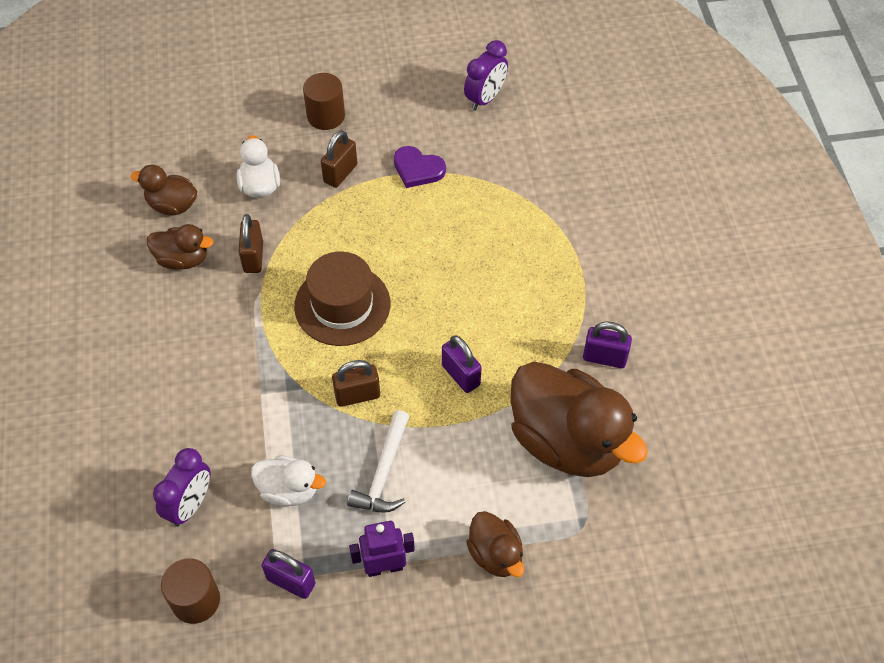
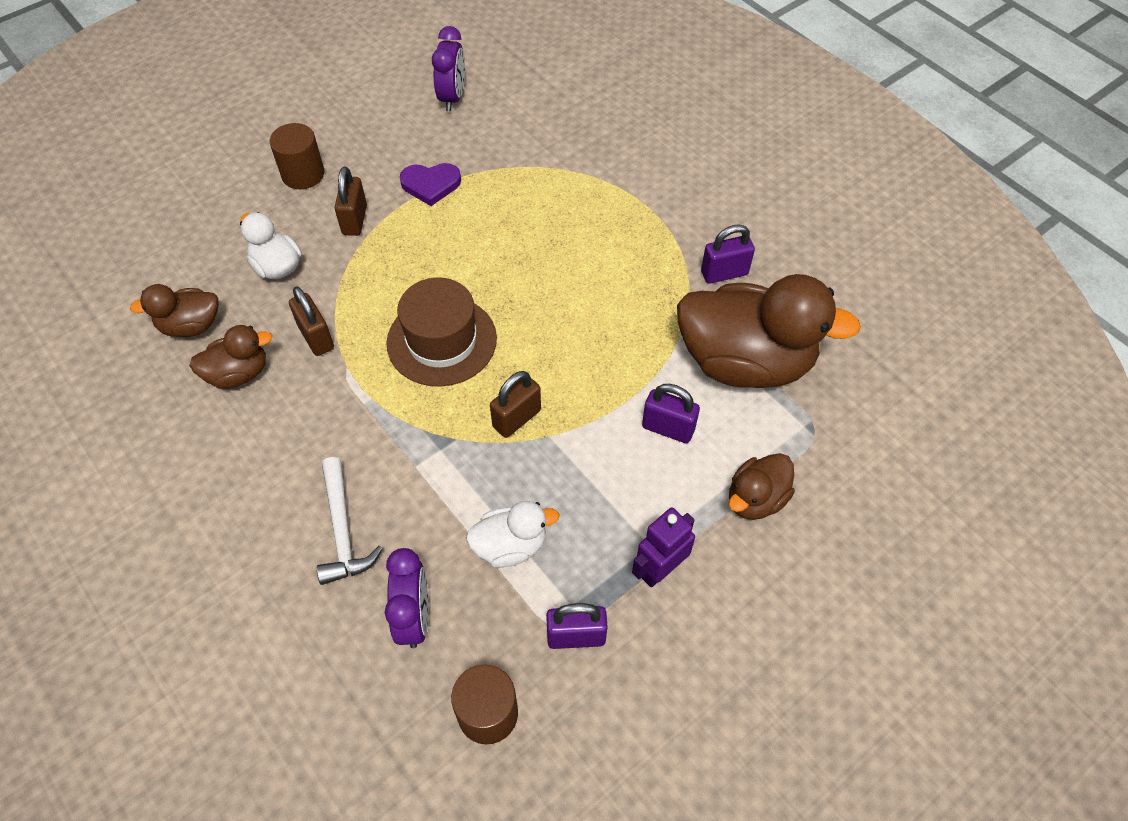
camera: 30 degrees left, 0 degrees up
(384, 472) = (594, 478): white hammer -> white hammer (343, 530)
(461, 375) = (604, 351): purple padlock -> purple padlock (668, 428)
(495, 554) = (756, 499): brown duck -> brown duck turned 105 degrees clockwise

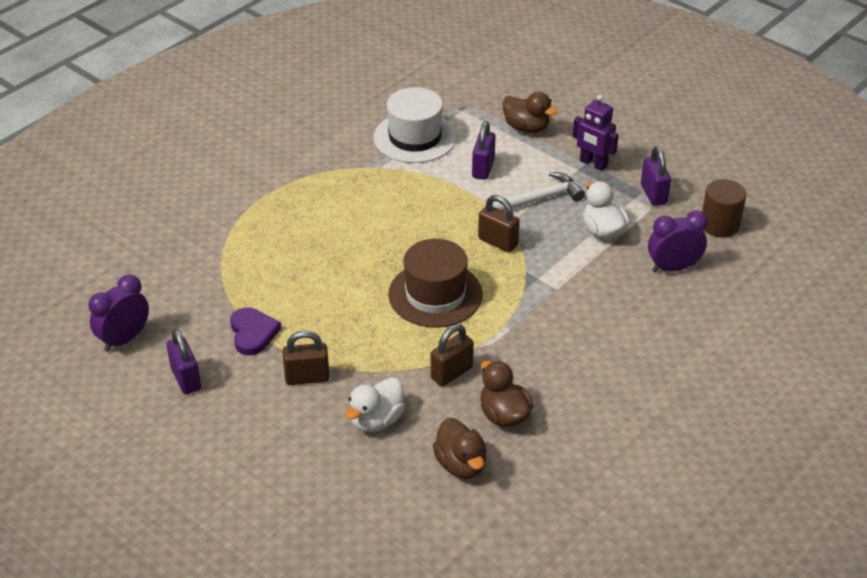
camera: 100 degrees left, 15 degrees down
(303, 174) = (248, 431): brown cylinder -> none
(343, 530) = (624, 317): white hammer -> white hammer (540, 199)
(452, 97) = (124, 339): purple clock -> purple clock turned 45 degrees counterclockwise
(724, 273) = (331, 151): purple padlock -> purple padlock (186, 379)
(745, 362) = (415, 137): brown duck -> white hat

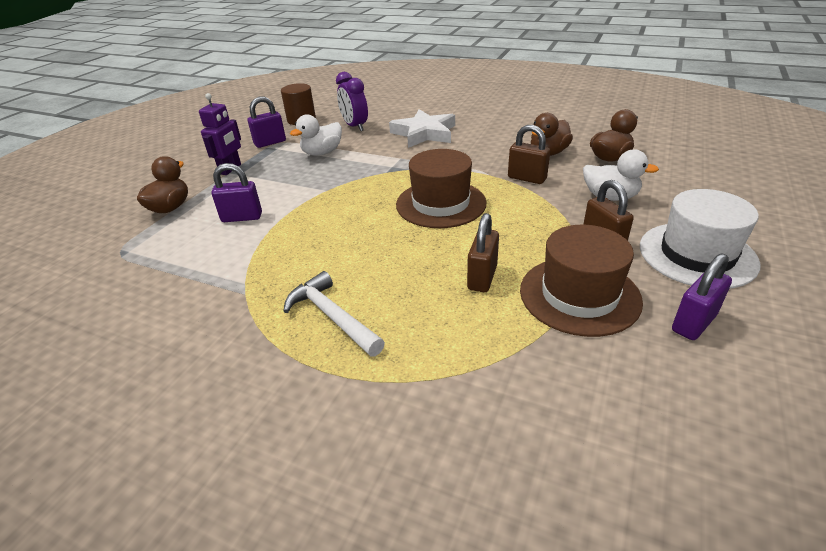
camera: 105 degrees left, 5 degrees down
(124, 339) = (699, 413): purple clock -> none
(253, 333) = (579, 295): purple heart -> brown hat
(415, 137) = (182, 271): white hat -> white hat (697, 254)
(498, 242) = (354, 190): brown padlock -> brown padlock (482, 278)
(540, 199) = (285, 182): white hammer -> white hammer (332, 317)
(619, 324) = (424, 133): none -> white star

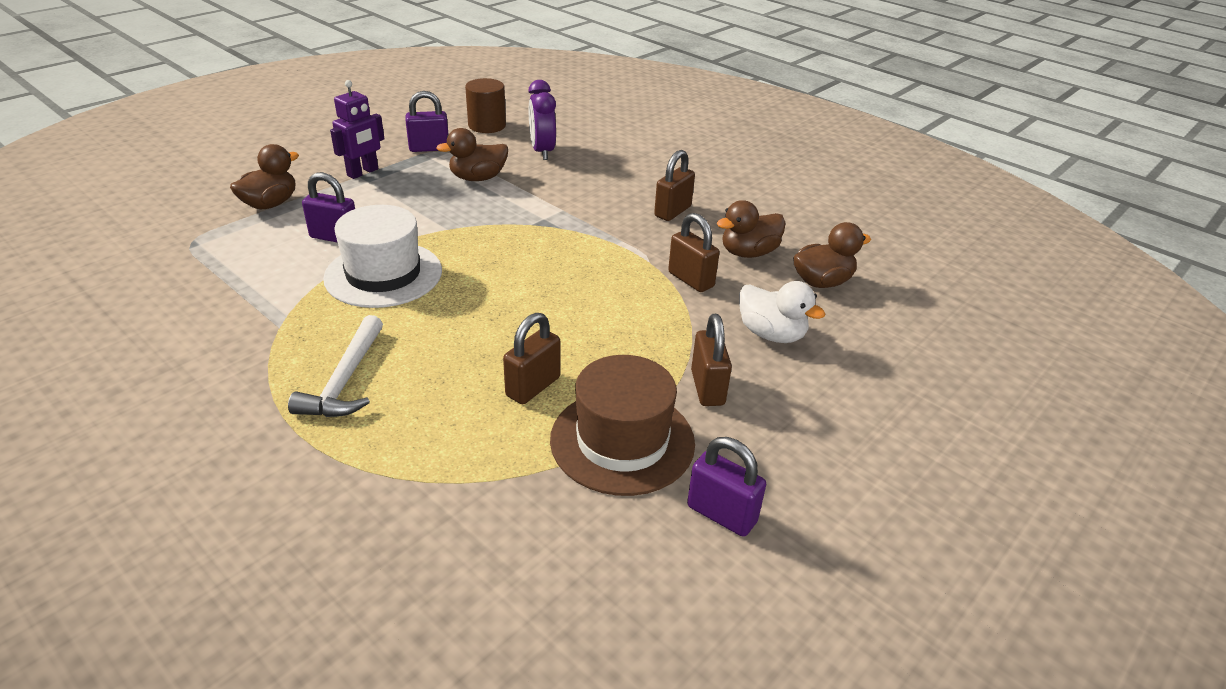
camera: 15 degrees right, 0 degrees up
(322, 153) = (478, 178): white duck -> brown duck
(332, 317) = (345, 380): white hammer -> white hammer turned 150 degrees counterclockwise
(424, 133) = (617, 183): white star -> none
(441, 204) = (561, 283): brown hat -> none
(476, 141) = (672, 211): none -> brown padlock
(693, 323) = (721, 514): purple padlock -> purple padlock turned 60 degrees clockwise
(697, 254) = (807, 438): white hat -> white hat (383, 274)

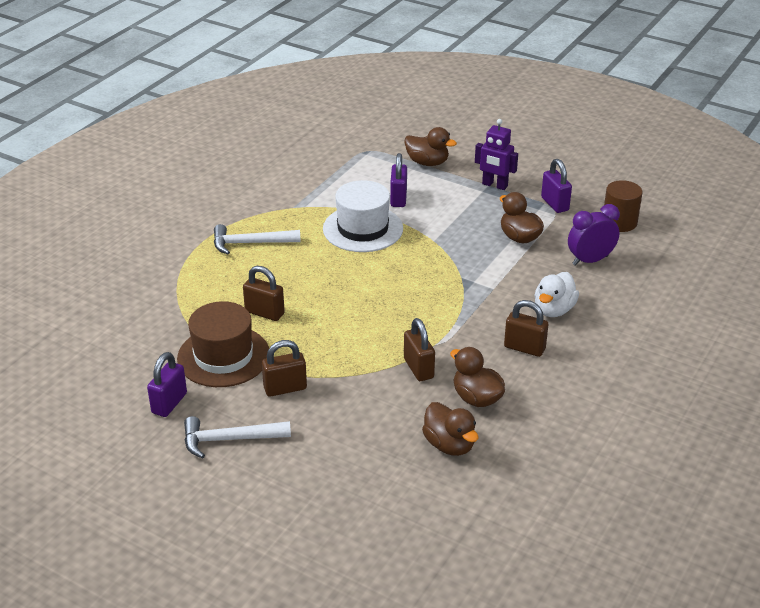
camera: 80 degrees right, 0 degrees up
(691, 280) = (418, 368): brown padlock -> brown padlock turned 60 degrees counterclockwise
(771, 334) = (360, 417): white duck -> white duck (553, 310)
(808, 453) = (230, 439): none -> white hammer

